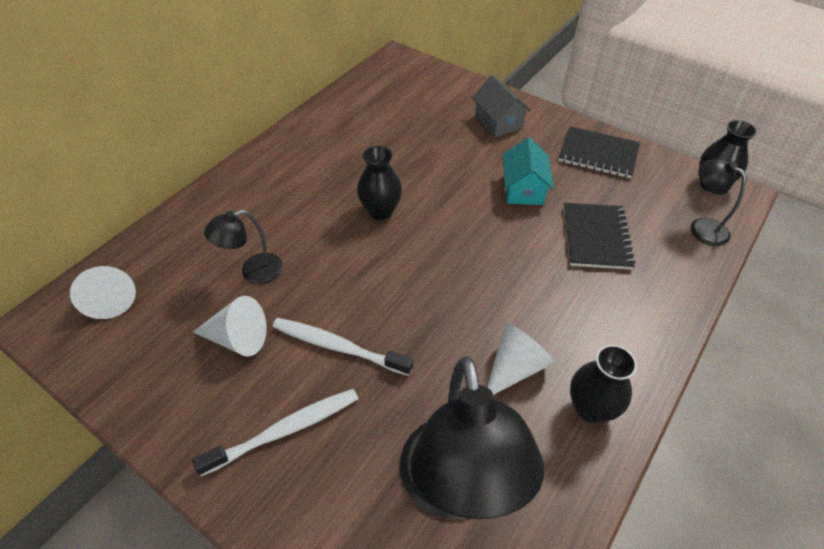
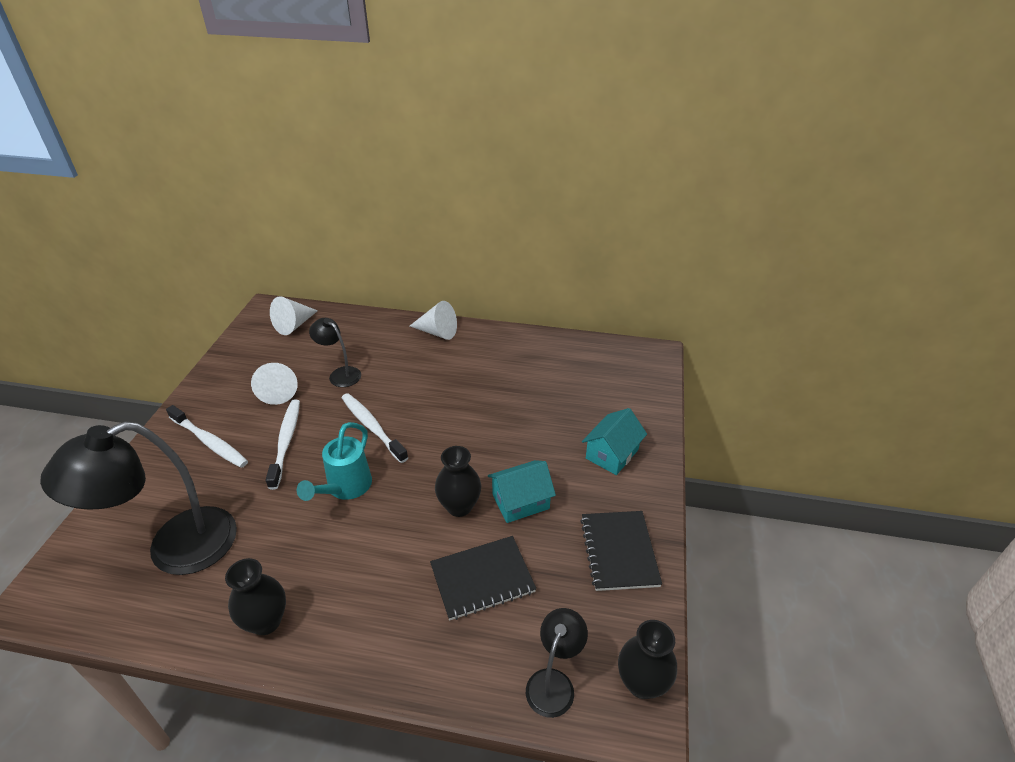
camera: 65 degrees right, 10 degrees down
(364, 264) = (372, 427): none -> white toothbrush
(380, 211) = (436, 415): black vase -> black vase (459, 506)
(443, 307) = (345, 488): none -> turquoise watering can
(498, 122) = (612, 454): grey house -> turquoise house
(515, 367) = (296, 555): white cone -> white cone (437, 332)

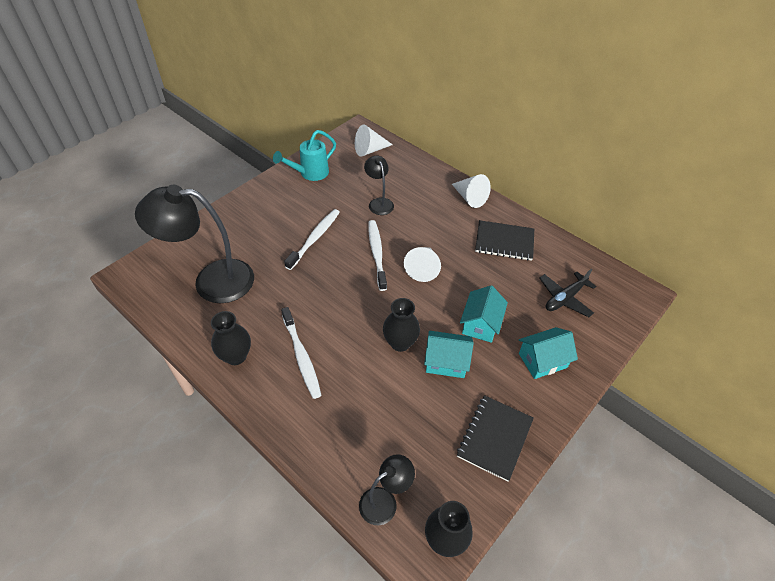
camera: 30 degrees right, 10 degrees up
(209, 442) = (268, 217): white toothbrush -> white toothbrush (301, 356)
(278, 391) = (331, 198): white cone -> white cone (423, 268)
(345, 488) = (333, 291): turquoise watering can -> turquoise watering can (310, 173)
(482, 579) = (383, 403): black notebook -> black notebook (504, 242)
(530, 448) = (481, 324): none -> turquoise house
(592, 387) = (564, 298): none -> black plane

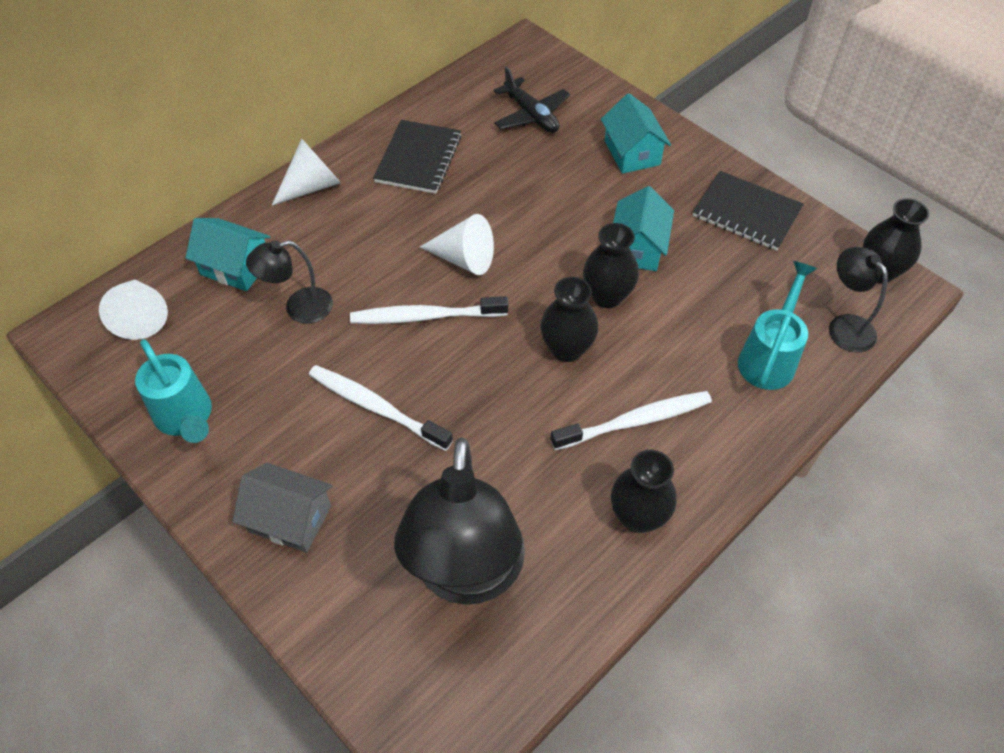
camera: 85 degrees left, 5 degrees up
(252, 214) = (290, 519): none -> grey house
(352, 441) = (769, 357): none -> turquoise watering can
(356, 321) = (567, 349): none -> black vase
(481, 324) = (573, 204): turquoise house -> turquoise house (235, 267)

